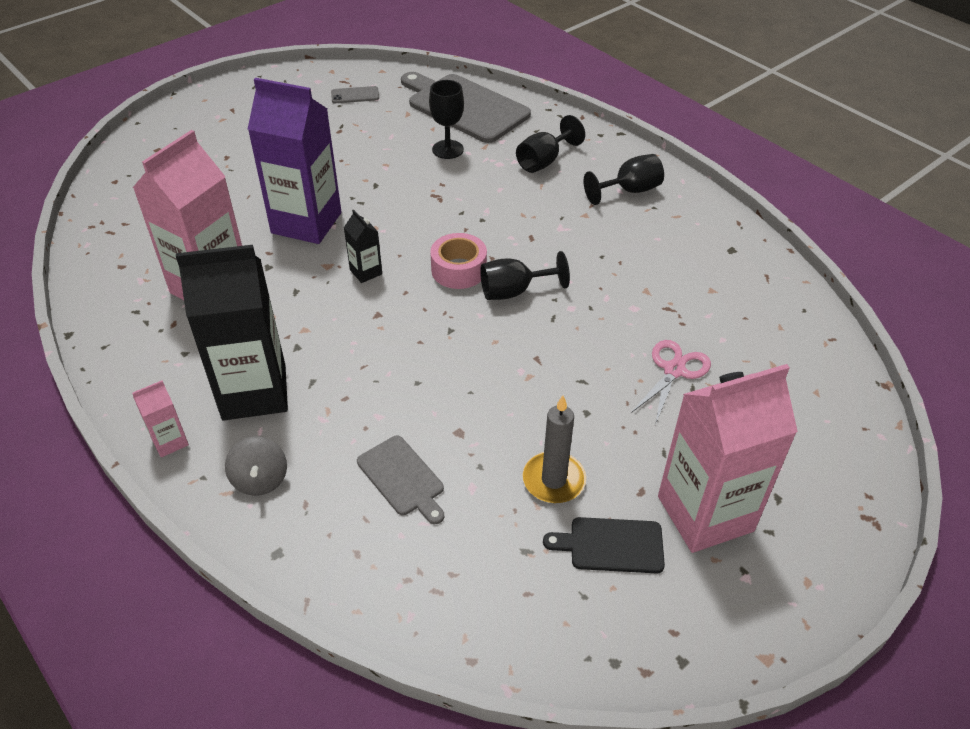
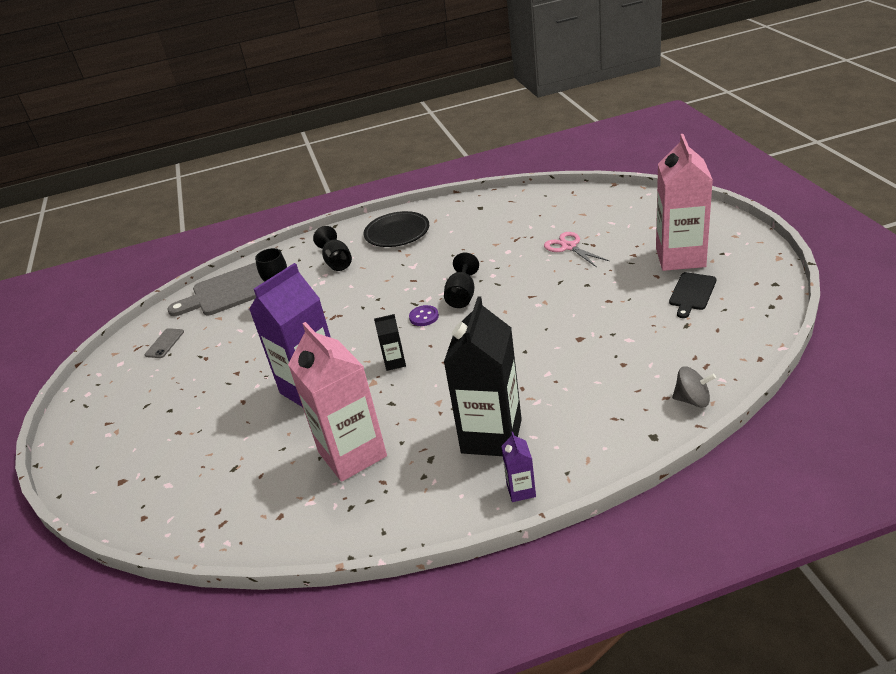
camera: 60 degrees left, 10 degrees down
(170, 441) = (521, 490): pink carton -> purple carton
(260, 479) = (582, 440): grey spinning top -> grey spinning top (692, 400)
(402, 478) = (609, 368): grey cutting board -> none
(459, 270) = (424, 317): pink tape -> purple button
(553, 480) = (635, 306): grey candle -> none
(629, 190) = (397, 233): black goblet -> black plate

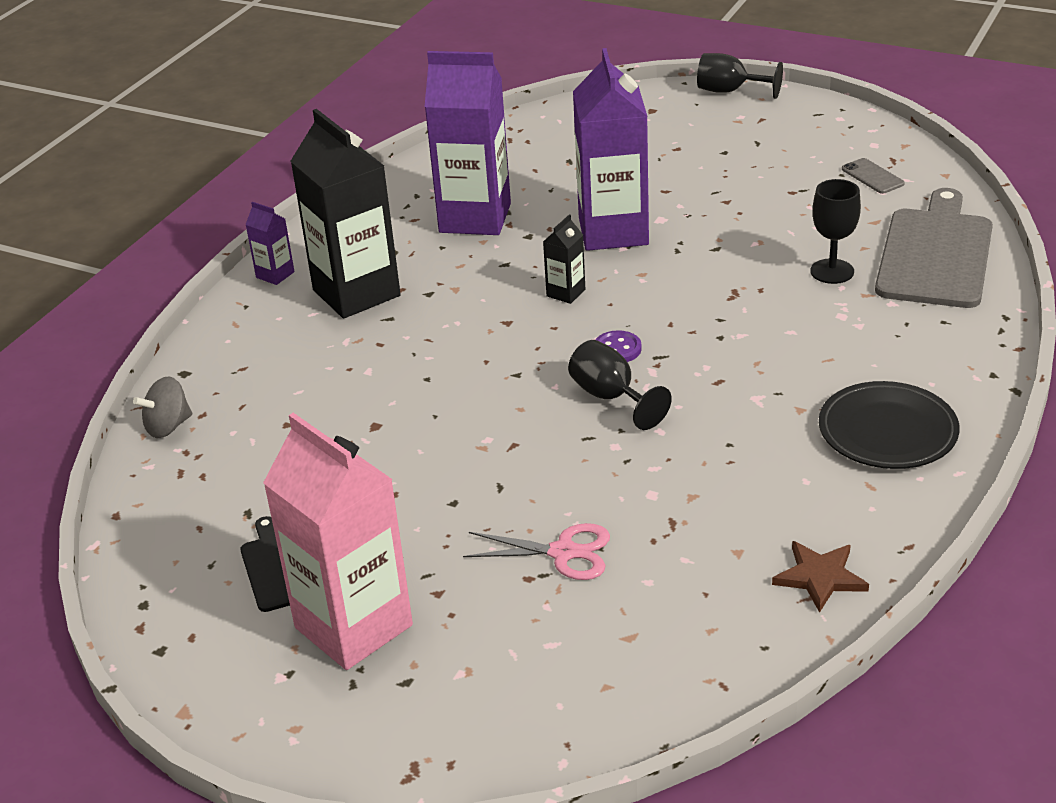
camera: 130 degrees right, 0 degrees up
(337, 262) = (881, 346): black goblet -> black goblet (729, 91)
(352, 454) = (475, 218): pink carton -> purple carton
(498, 204) = (820, 577): none -> brown star

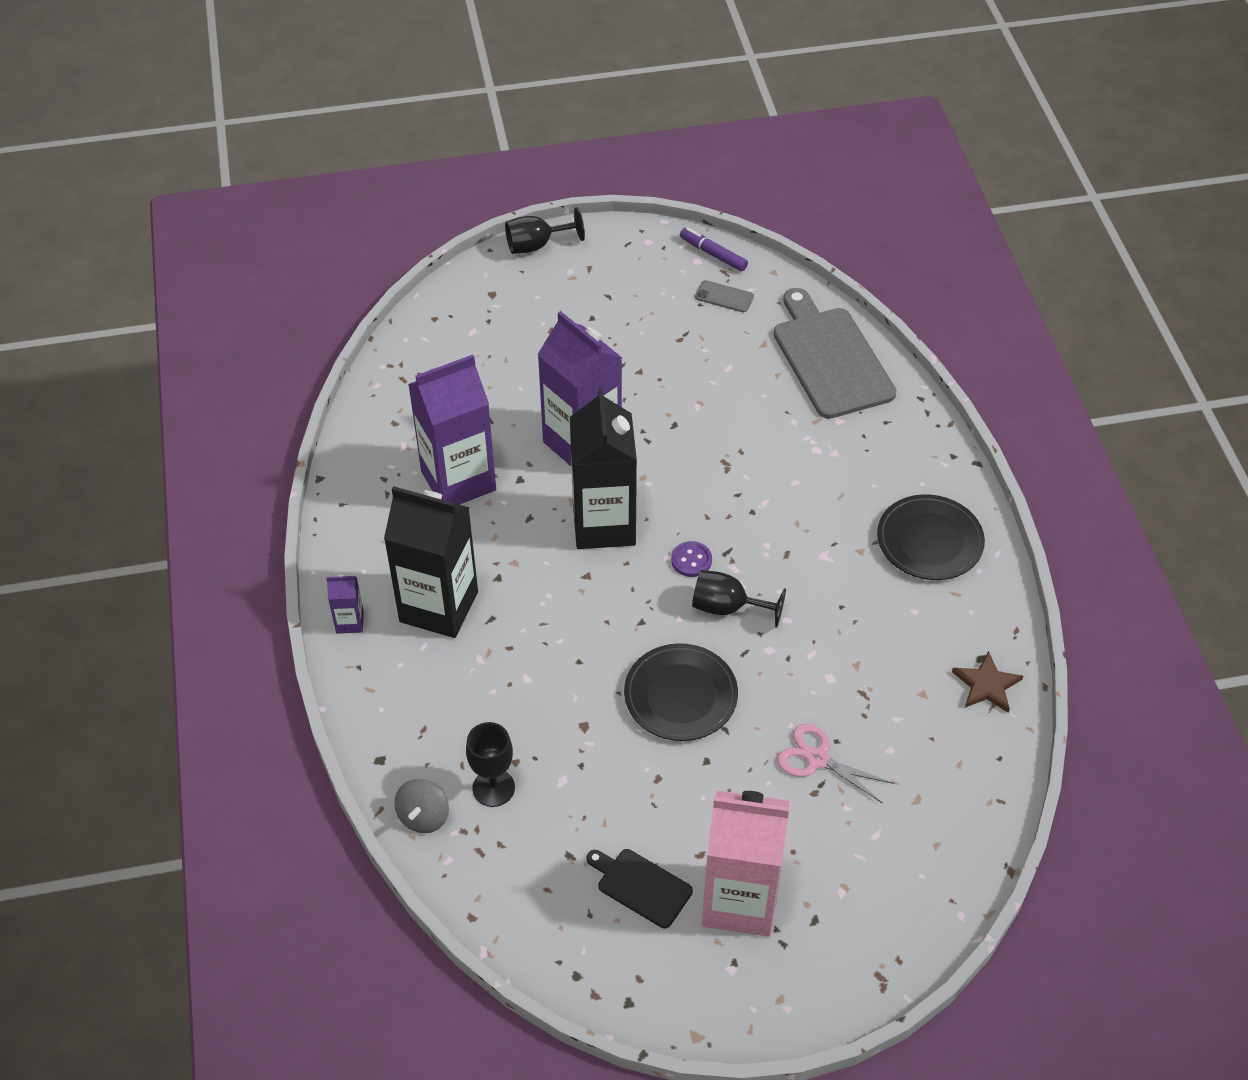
camera: 40 degrees left, 15 degrees up
(488, 443) = (680, 696): none -> black plate
(563, 552) = (817, 759): pink scissors -> pink scissors turned 120 degrees counterclockwise
(566, 293) = (604, 524): black carton -> black carton, size x2.32
(832, 271) = (775, 409): black goblet -> black goblet (493, 788)
(895, 144) = (713, 254): none -> purple marker

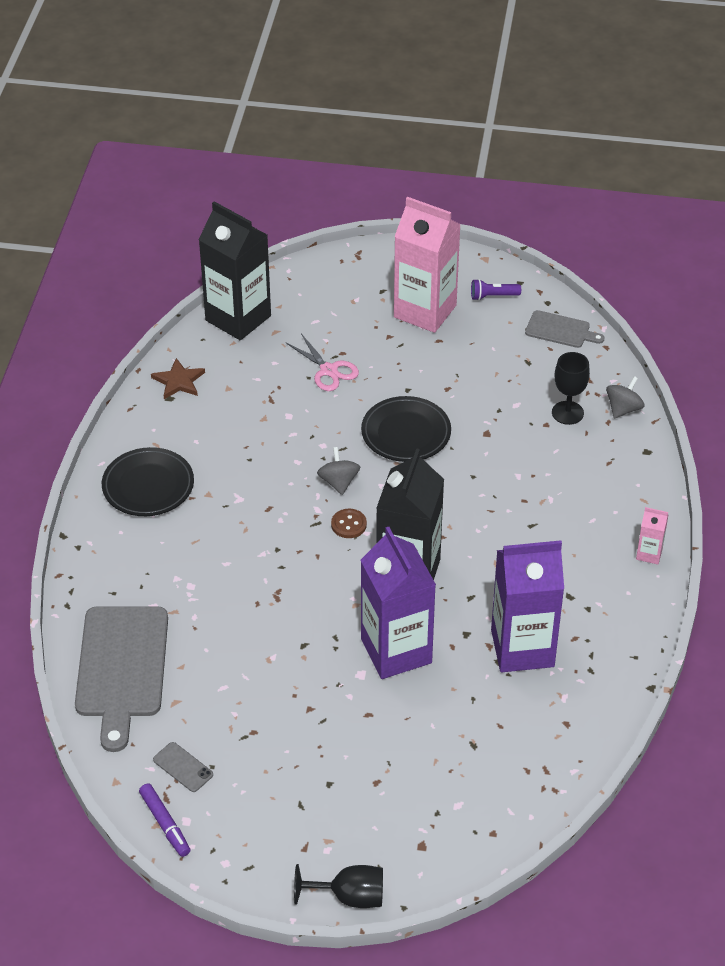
camera: 160 degrees left, 5 degrees down
(349, 622) = (649, 554): purple carton -> pink carton
(439, 607) = (571, 545): black carton -> black carton (238, 318)
(542, 927) = (560, 330): none -> grey cutting board
(641, 886) = (486, 334): black cutting board -> none
(657, 961) = (493, 296): none -> purple flashlight
(691, 560) = (348, 524): purple button -> brown button
(727, 607) = (338, 482): black goblet -> grey spinning top

